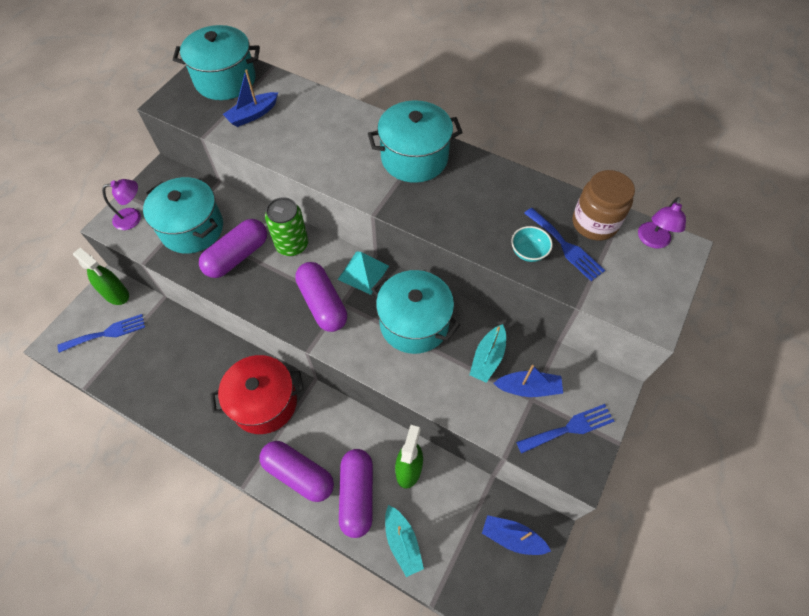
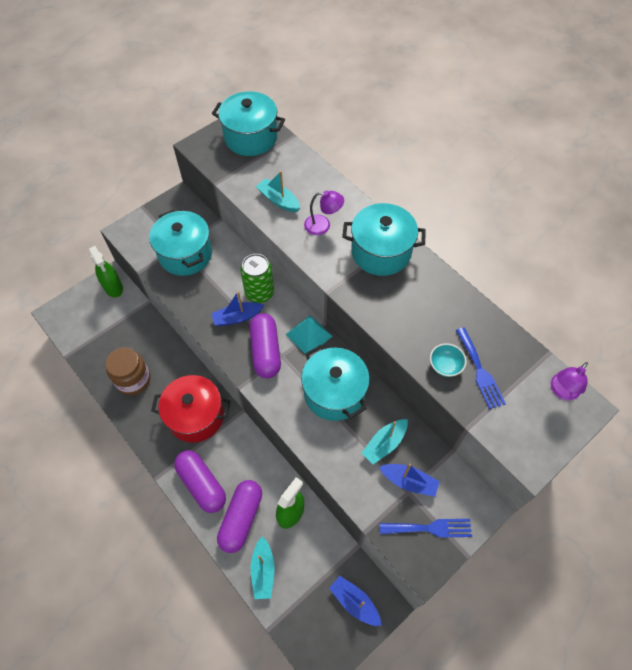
camera: 20 degrees right, 0 degrees up
(107, 333) = (95, 317): blue fork -> none
(133, 218) = (143, 231): purple lamp -> purple lamp (323, 225)
(237, 256) = (212, 289): purple capsule -> none
(253, 115) = (261, 175): blue boat -> blue boat (237, 317)
(282, 136) = (278, 200): none -> turquoise boat
(594, 223) = (515, 358): brown jar -> brown jar (133, 380)

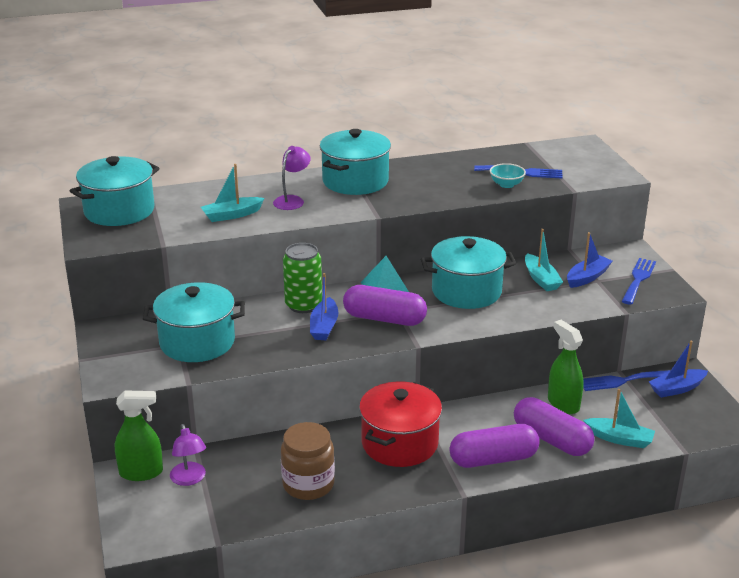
camera: 65 degrees left, 30 degrees down
(344, 551) = (622, 381): none -> blue fork
(561, 391) = (565, 148): purple lamp -> purple lamp (189, 479)

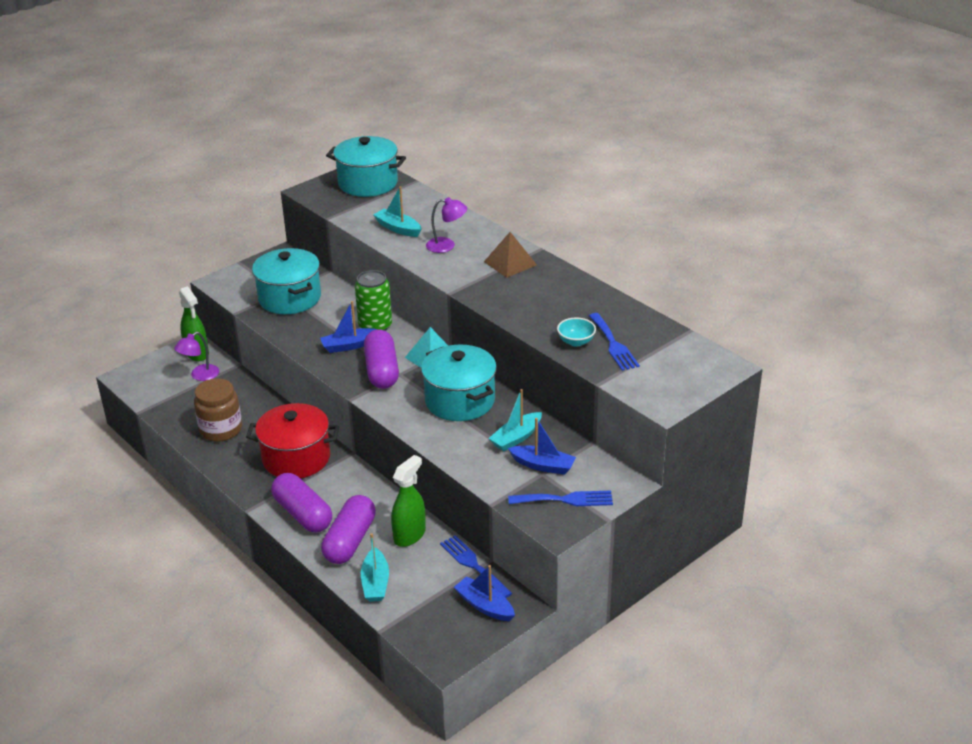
camera: 65 degrees right, 5 degrees up
(355, 181) = (510, 263): turquoise pot -> brown pyramid

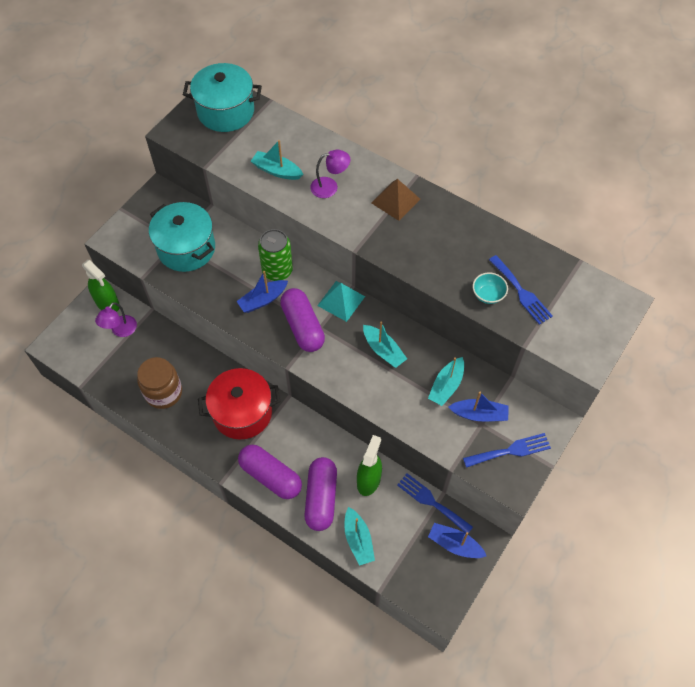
camera: 15 degrees left, 25 degrees up
(460, 401) = (383, 350): turquoise pot -> turquoise boat

